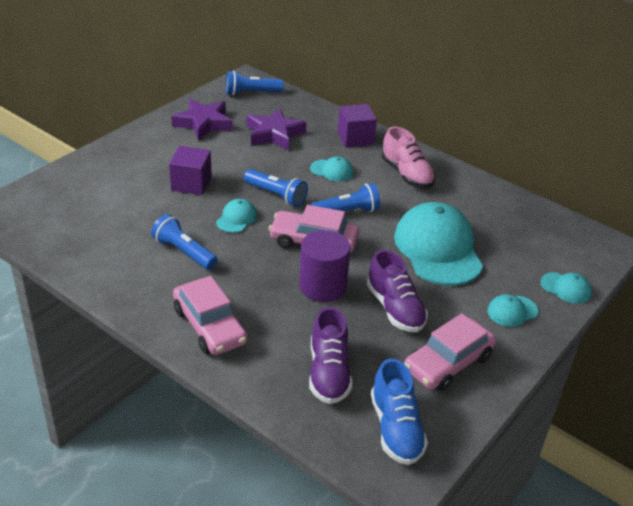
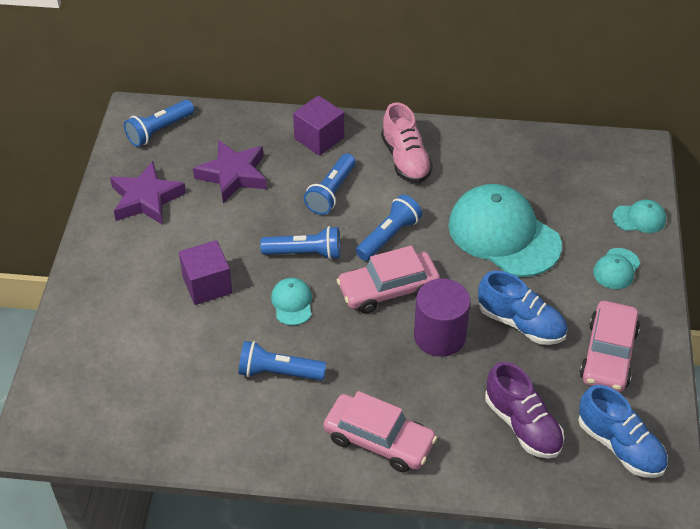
camera: 30 degrees left, 10 degrees up
(332, 170) = (331, 192): turquoise cap -> blue flashlight
(395, 308) = (521, 323): purple shoe -> blue shoe
(406, 174) = (405, 159): pink shoe -> pink shoe turned 45 degrees clockwise

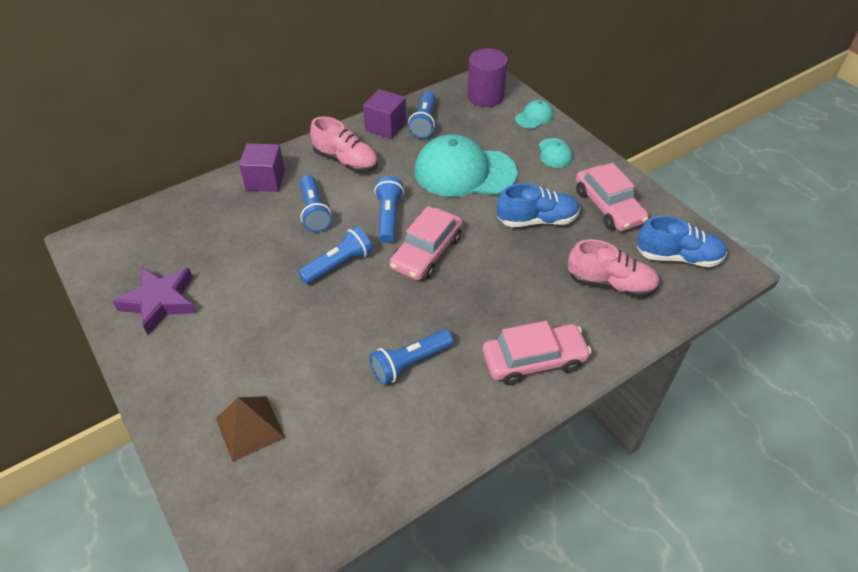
camera: 40 degrees left, 0 degrees up
(121, 340) = (250, 428): none -> brown pyramid
(159, 131) = (120, 244): blue flashlight -> blue flashlight (424, 122)
(207, 285) = (283, 335): purple cube -> purple cube (385, 126)
(233, 175) = (221, 242): purple star -> none
(292, 303) = (366, 305): turquoise cap -> none
(439, 336) = (495, 261): purple cylinder -> purple cylinder (485, 96)
(522, 425) = (610, 284): purple shoe -> pink shoe

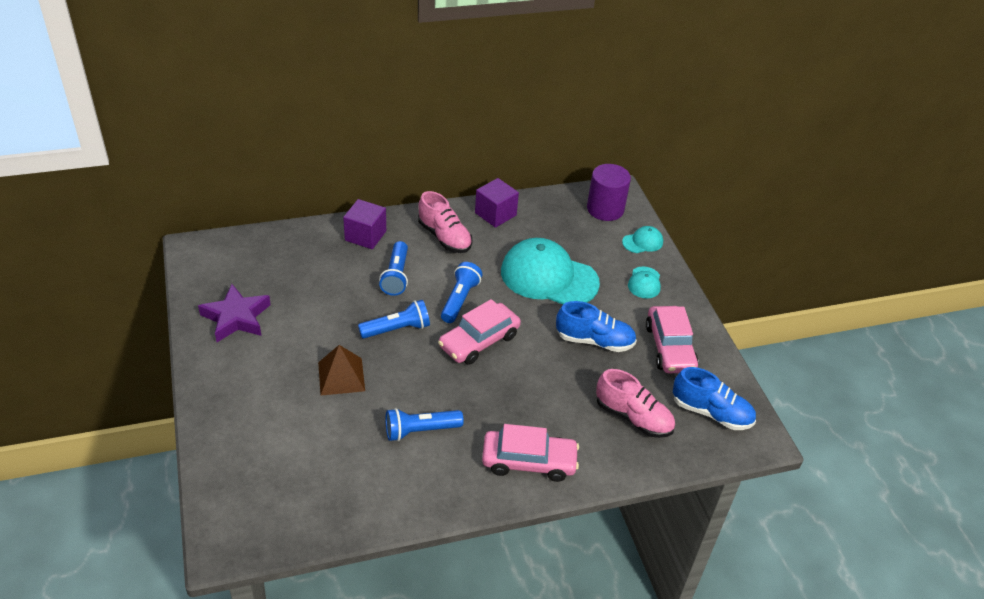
camera: 15 degrees right, 5 degrees down
(250, 428) = (268, 441): brown pyramid -> brown pyramid (341, 376)
(424, 122) = (533, 220): blue flashlight -> none

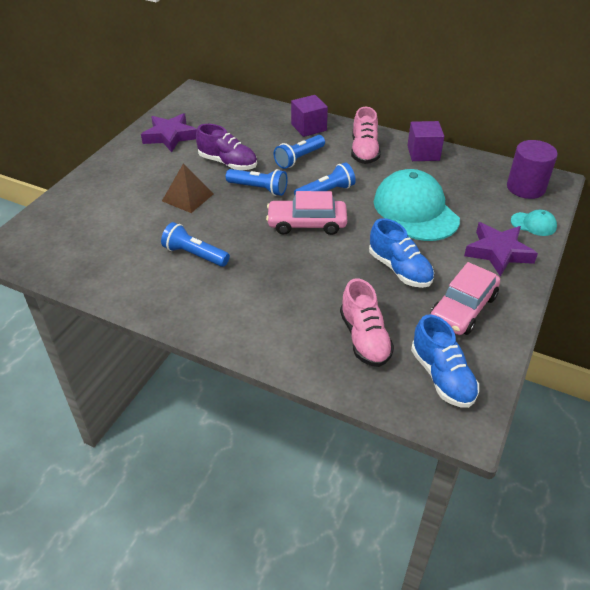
camera: 45 degrees right, 0 degrees up
(334, 317) = (228, 163): none -> purple shoe
(528, 461) = (242, 317): pink car -> none
(644, 283) = (498, 252): turquoise cap -> purple star

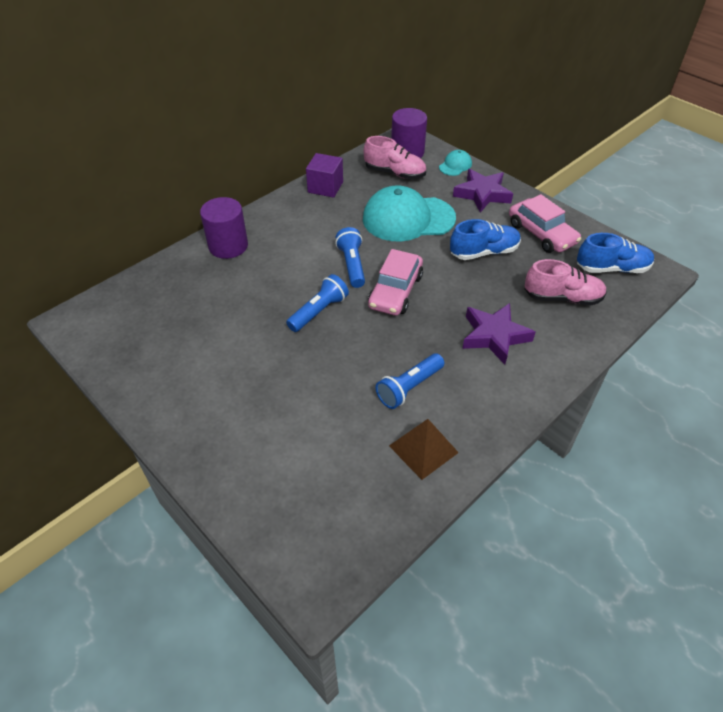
camera: 70 degrees left, 5 degrees up
(170, 136) = (161, 366): purple star -> purple star (494, 336)
(188, 197) = (302, 373): brown pyramid -> brown pyramid (423, 449)
(228, 163) = (255, 325): purple shoe -> none
(299, 159) = (282, 268): blue flashlight -> none
(308, 127) = (228, 246): purple cube -> purple cylinder
(364, 151) = (298, 221): pink shoe -> pink shoe (395, 173)

